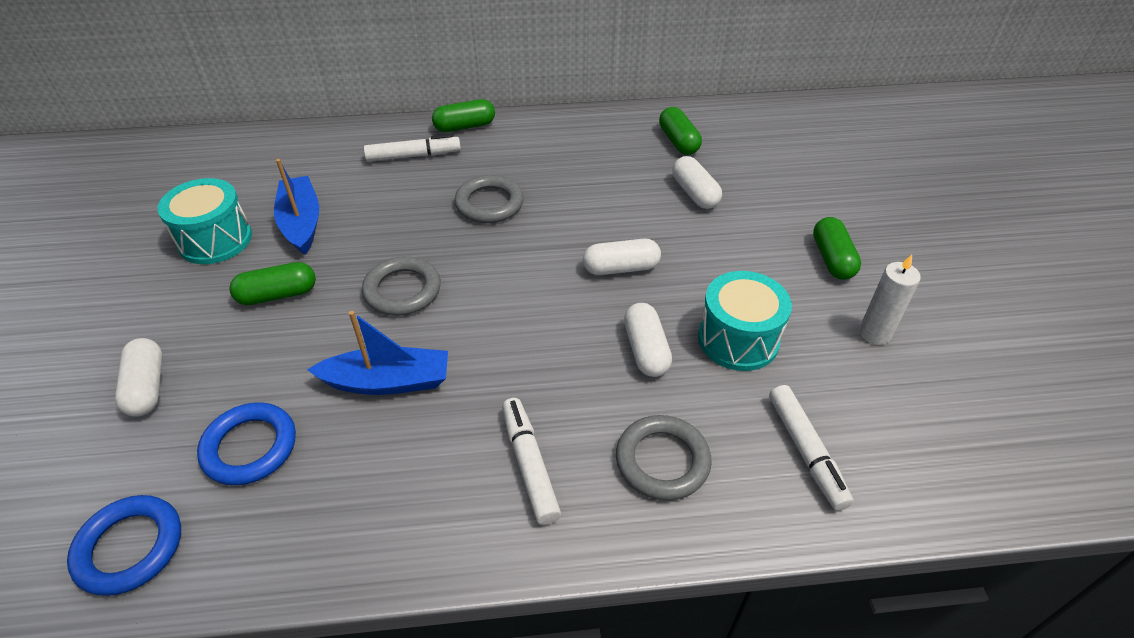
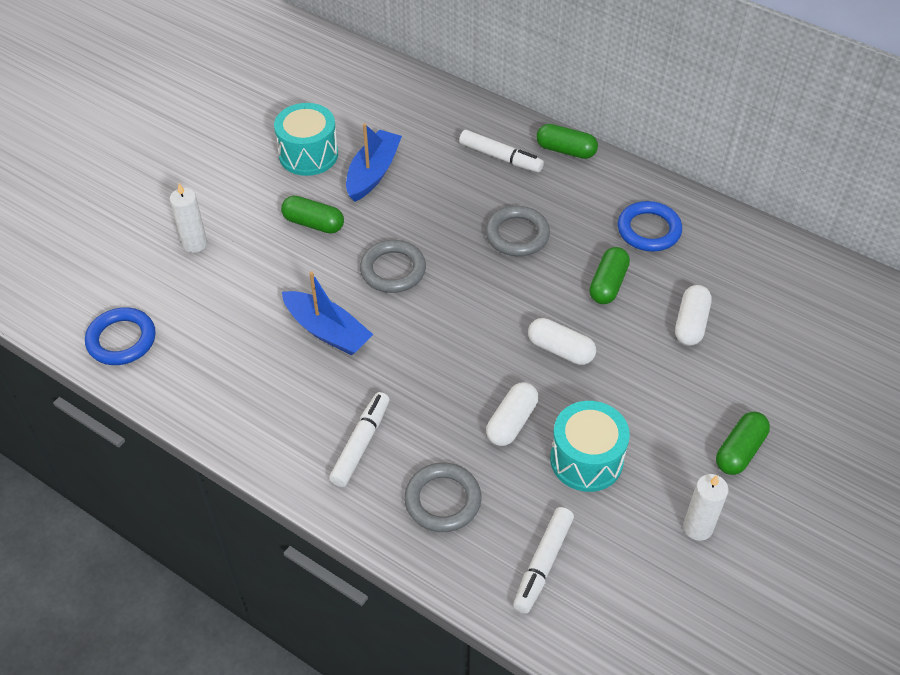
camera: 40 degrees right, 5 degrees up
(147, 387) = (194, 244): white capsule -> white candle
(250, 447) = (219, 321): blue ring -> blue ring (649, 230)
(678, 141) = (733, 267): green capsule -> green capsule (608, 284)

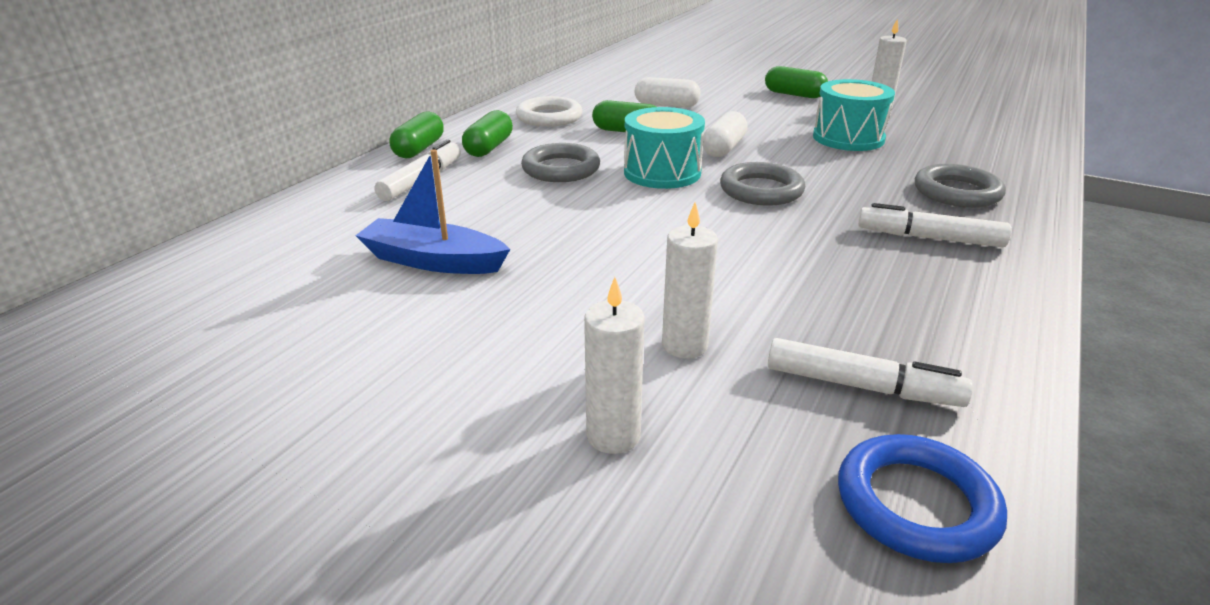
camera: 95 degrees left, 20 degrees down
(257, 278) = (684, 345): none -> white candle
(308, 154) = (370, 323): turquoise drum -> turquoise drum (662, 173)
(313, 223) = (547, 303): green capsule -> green capsule (489, 148)
(327, 331) = (766, 273): blue boat -> none
(393, 270) = (635, 235): grey ring -> grey ring (761, 190)
(512, 422) = (830, 166): white capsule -> none
(543, 563) = (975, 151): white marker -> white marker (860, 386)
(649, 230) = (549, 117): blue ring -> white ring

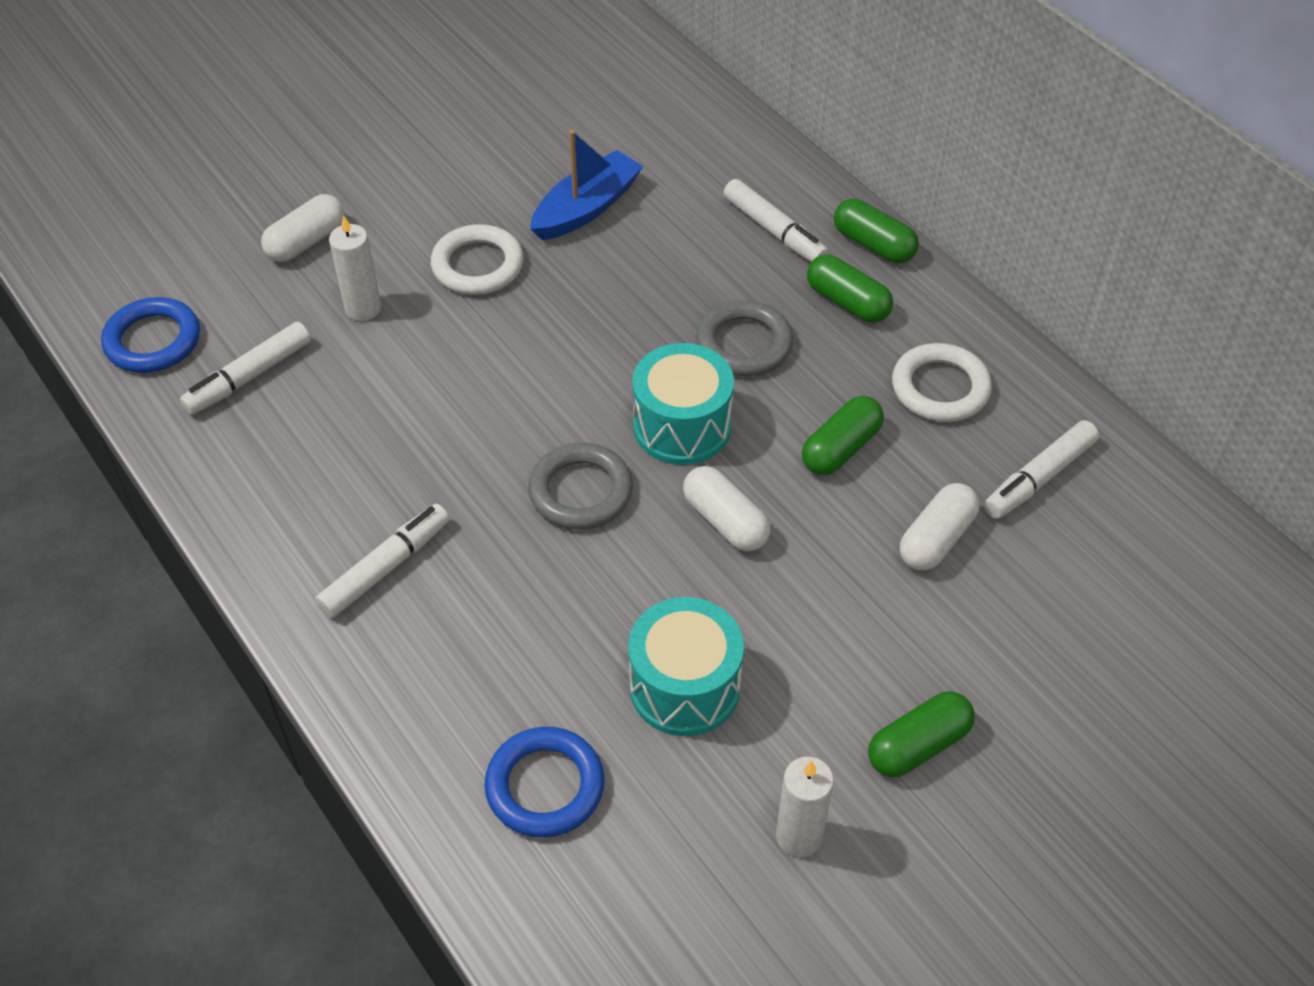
camera: 115 degrees right, 20 degrees up
(561, 296) = (478, 265): none -> white ring
(596, 93) = (1039, 477): none -> white marker
(613, 436) = (306, 241): white candle -> white capsule
(957, 192) = (456, 679): grey ring -> none
(965, 155) = (545, 786): none -> blue ring

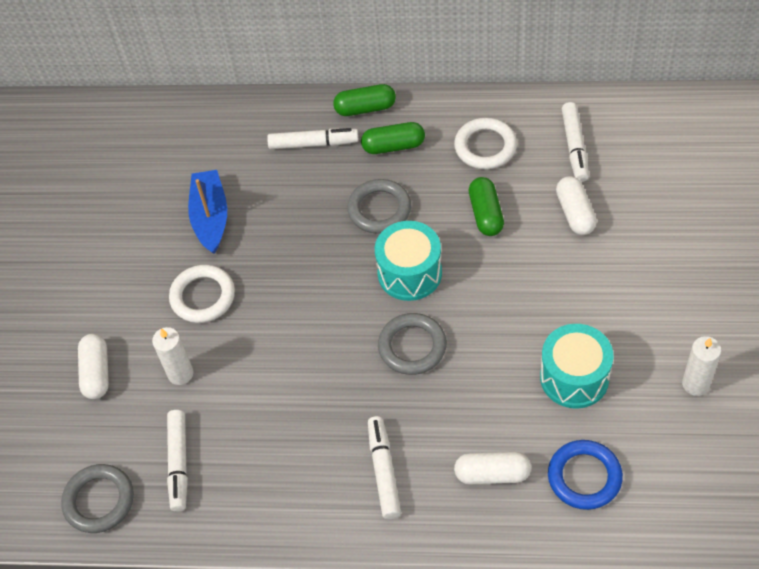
camera: 45 degrees left, 5 degrees up
(153, 341) = (99, 500): blue ring -> grey ring
(725, 521) = (488, 294): white capsule -> white capsule (492, 474)
(918, 745) = (684, 302): green capsule -> none

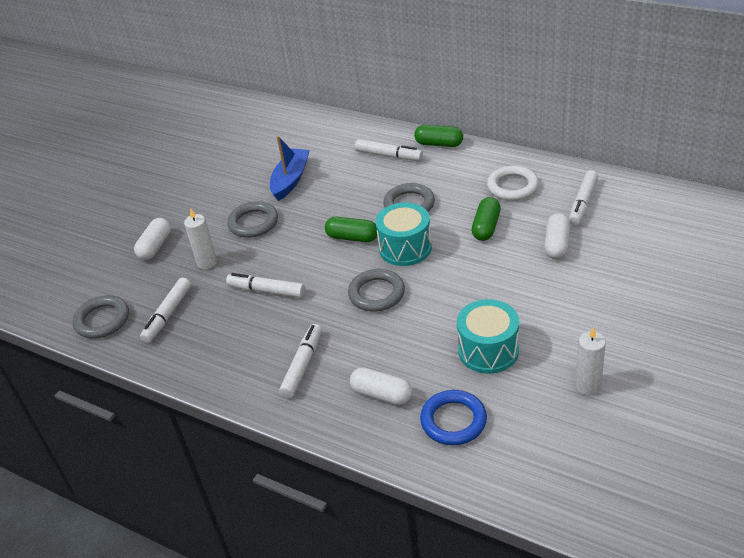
camera: 25 degrees right, 15 degrees down
(203, 296) = (253, 223): white ring -> grey ring
(281, 387) = (267, 291): none -> white marker
(393, 146) = (444, 170): green capsule -> green capsule (352, 238)

